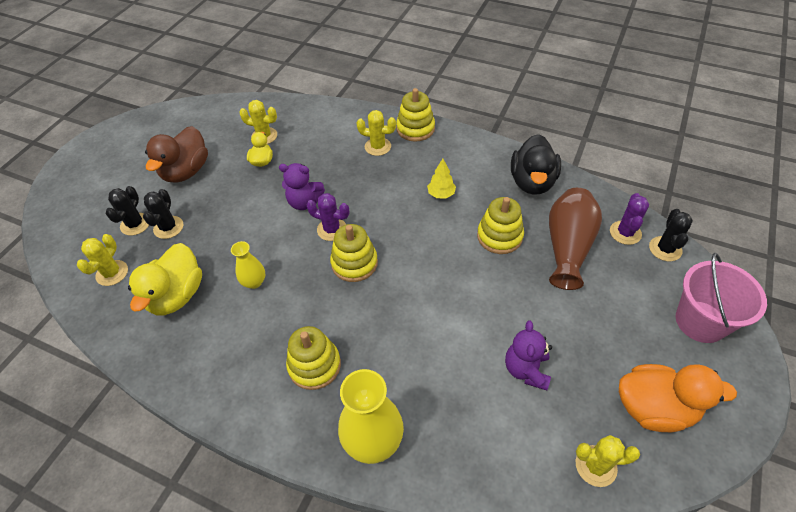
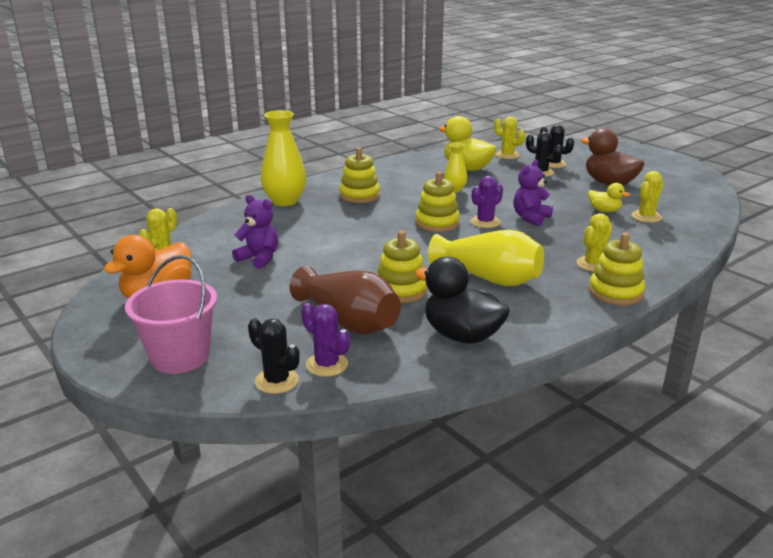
camera: 115 degrees right, 25 degrees down
(441, 194) = (488, 278): yellow tree -> yellow vase

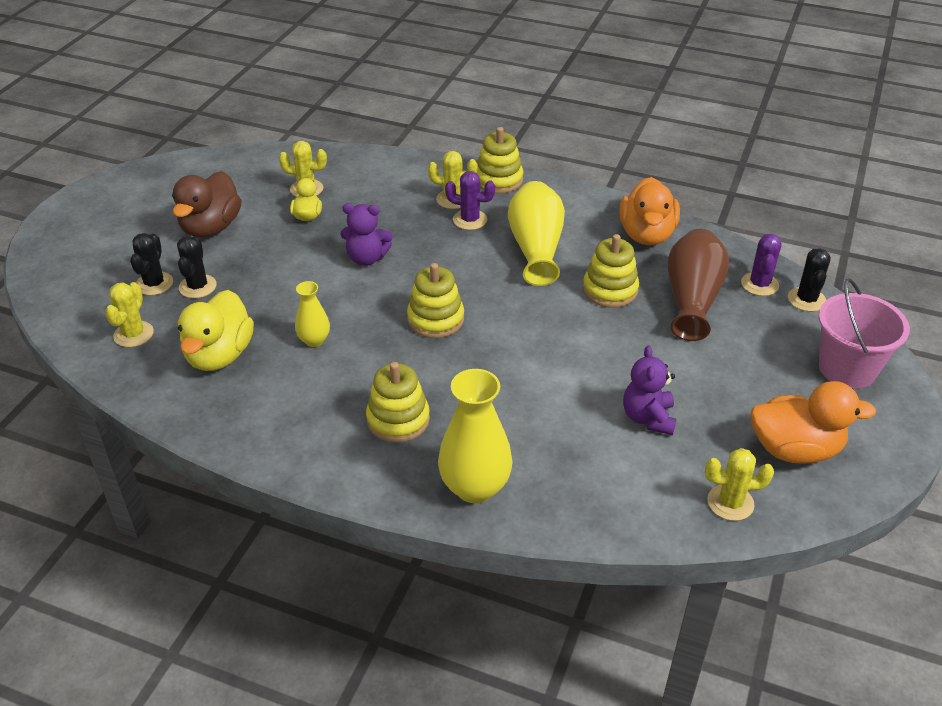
camera: 120 degrees left, 15 degrees up
(461, 335) = (646, 235): black duck -> orange duck
(485, 222) = (404, 286): purple cactus -> purple cactus (470, 220)

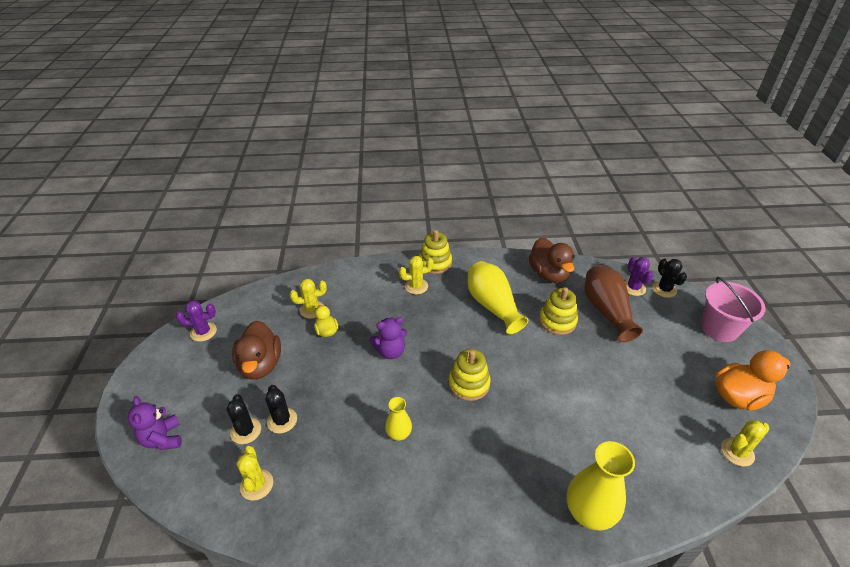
camera: 25 degrees left, 0 degrees up
(219, 355) = (337, 476): yellow duck -> none
(398, 419) = (501, 478): yellow stacking toy -> none
(470, 220) = (437, 298): purple cactus -> purple cactus (203, 332)
(646, 235) = (549, 274): orange duck -> brown duck
(648, 418) = (647, 408): purple teddy bear -> purple teddy bear (163, 439)

